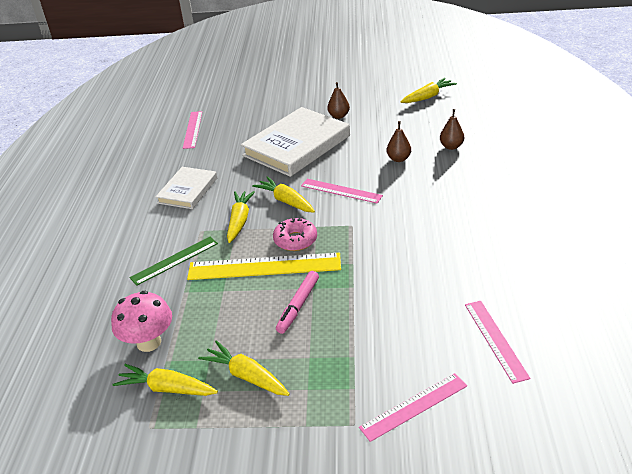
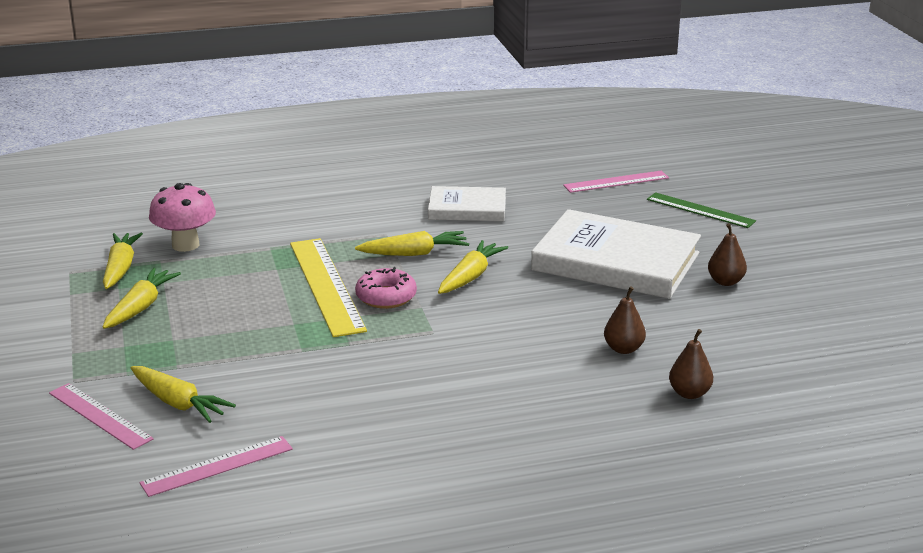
camera: 70 degrees right, 10 degrees down
(174, 260) = (323, 230): green ruler -> green ruler (700, 210)
(298, 306) = (258, 319): pink marker -> none
(341, 191) = (512, 313): pink ruler -> none
(428, 97) = (851, 355): yellow carrot -> yellow carrot (178, 403)

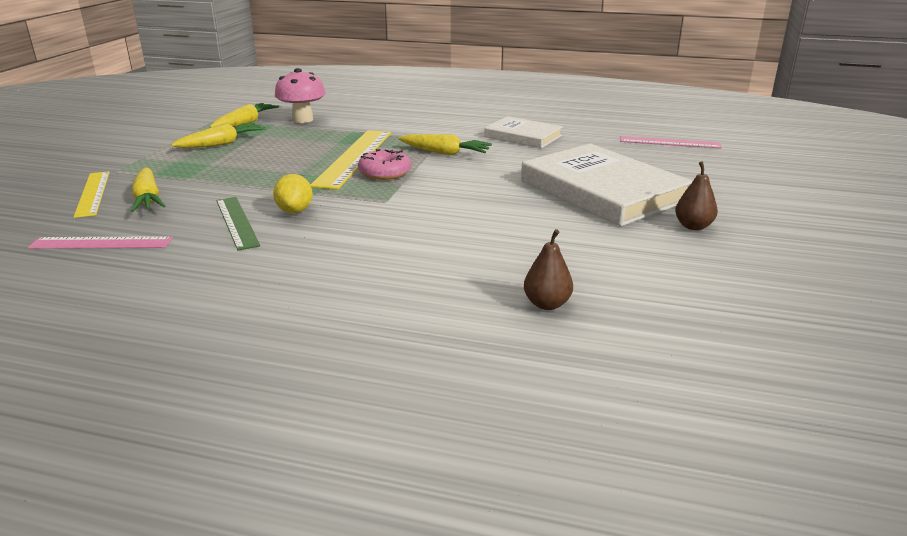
camera: 30 degrees right, 0 degrees up
(100, 416) = (93, 193): pink ruler -> yellow ruler
(359, 370) = (295, 211): none -> yellow lemon
(470, 276) = (466, 174): yellow carrot -> none
(623, 349) = (528, 252): brown pear -> none
(700, 210) = (727, 173): green ruler -> green ruler (236, 222)

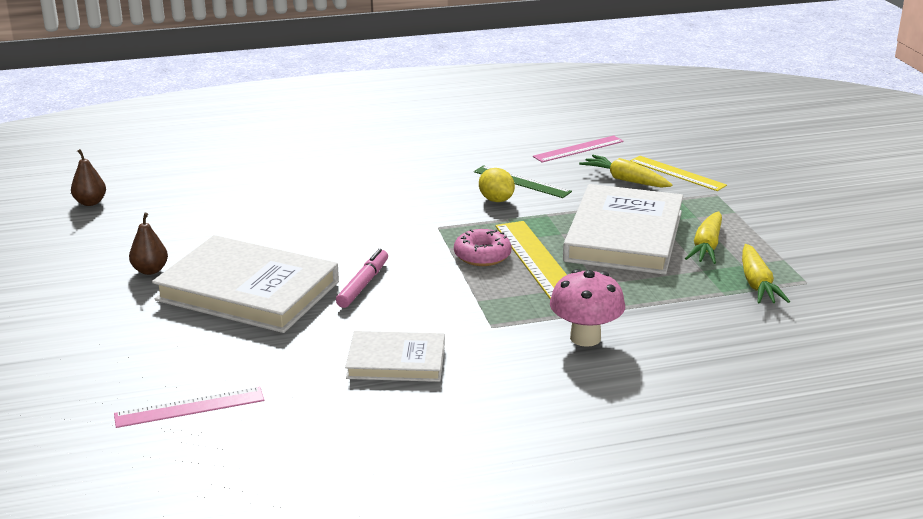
camera: 150 degrees right, 0 degrees up
(257, 161) = (624, 236): none -> white book
(303, 120) = (709, 311): pink mushroom -> pink mushroom (585, 338)
(445, 153) = (458, 300): yellow carrot -> none
(502, 175) = (363, 284): none -> pink marker
(547, 304) = (245, 185): brown pear -> brown pear (90, 202)

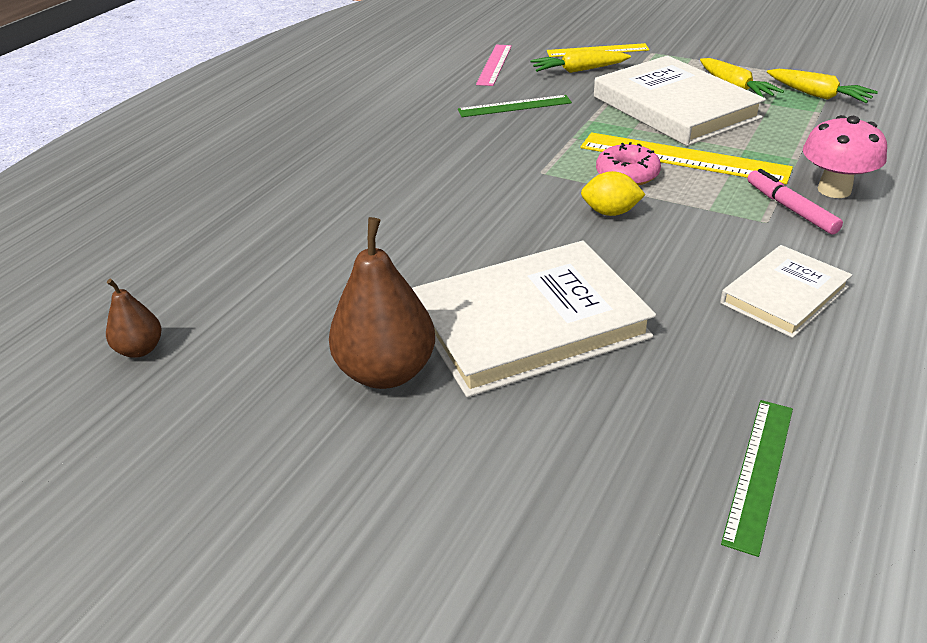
camera: 45 degrees left, 10 degrees up
(150, 270) = (386, 372): brown pear -> brown pear, size x1.89
(189, 407) = (759, 472): pink ruler -> green ruler
(363, 284) = (604, 252): pink marker -> pink marker (790, 209)
(496, 200) = (531, 129): yellow lemon -> yellow lemon (610, 212)

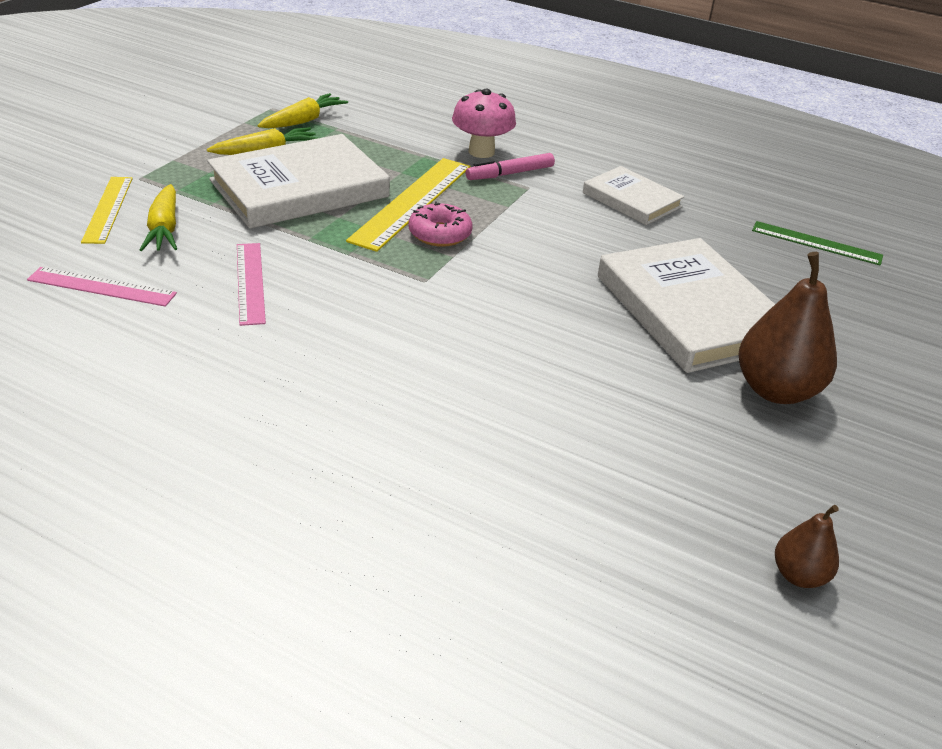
camera: 95 degrees left, 0 degrees up
(514, 106) = (250, 282): green ruler -> pink ruler
(610, 212) = (511, 252): yellow lemon -> none

